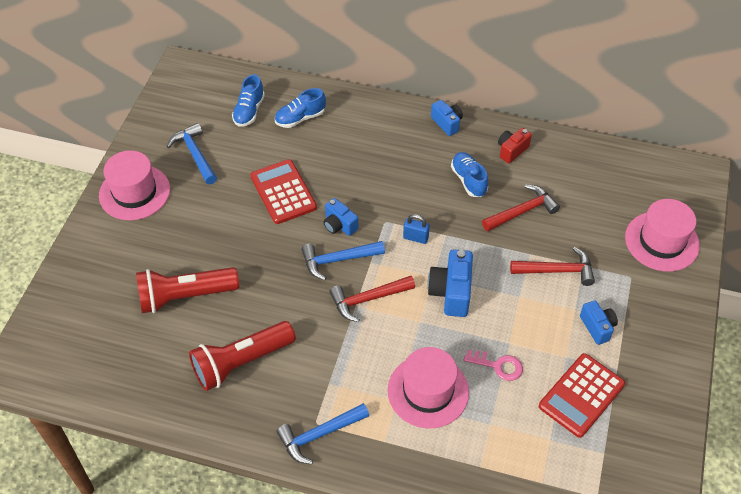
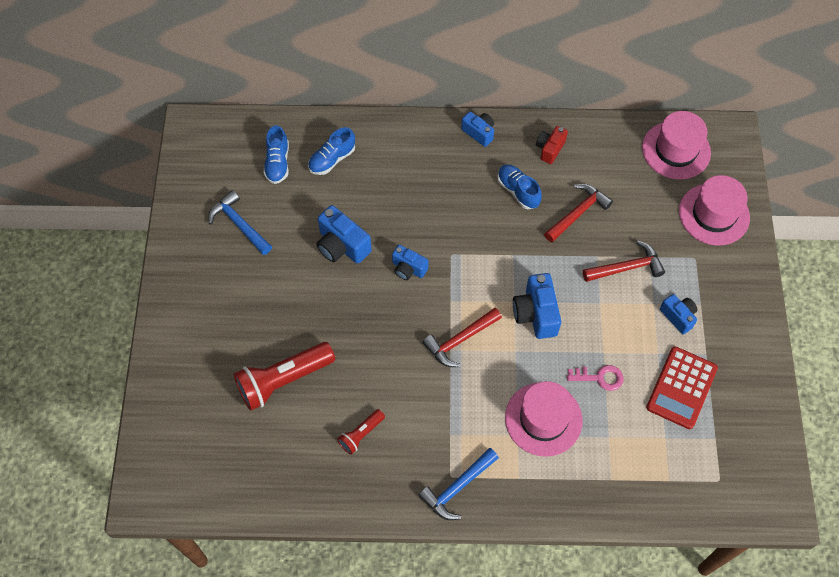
camera: 15 degrees left, 10 degrees up
(134, 192) = (193, 280): pink hat -> pink hat (676, 150)
(241, 362) = (361, 434): red flashlight -> red flashlight, size x0.51
(283, 192) = (342, 246): red calculator -> blue camera
(338, 260) = (419, 306): blue hammer -> none
(415, 238) = (485, 265): blue padlock -> none

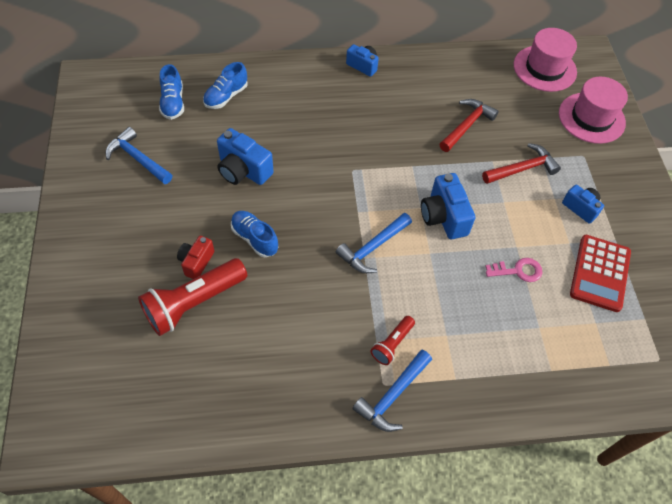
camera: 10 degrees left, 5 degrees down
(361, 434) = (282, 350): red flashlight -> red flashlight (392, 344)
(408, 269) = (312, 186): blue camera -> none
(460, 340) = (373, 247): red hammer -> blue hammer
(518, 191) = (407, 111): blue shoe -> blue shoe (254, 238)
(543, 419) = (470, 316): pink hat -> none
(550, 149) = (430, 75): red camera -> red camera (196, 262)

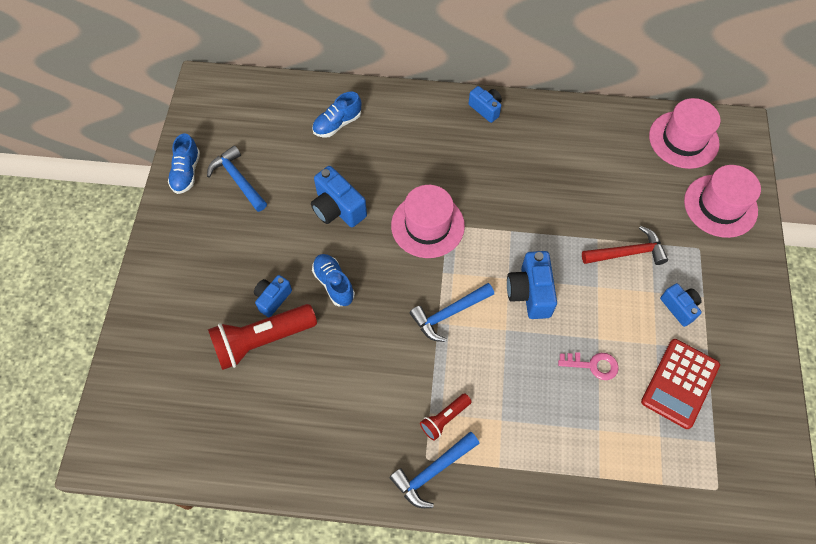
camera: 15 degrees right, 5 degrees up
(173, 103) = (283, 123): blue shoe -> blue shoe (186, 172)
(196, 262) = (273, 299): red camera -> blue camera
(333, 173) = (427, 225): none -> pink hat
(467, 126) = (580, 194): red hammer -> none

